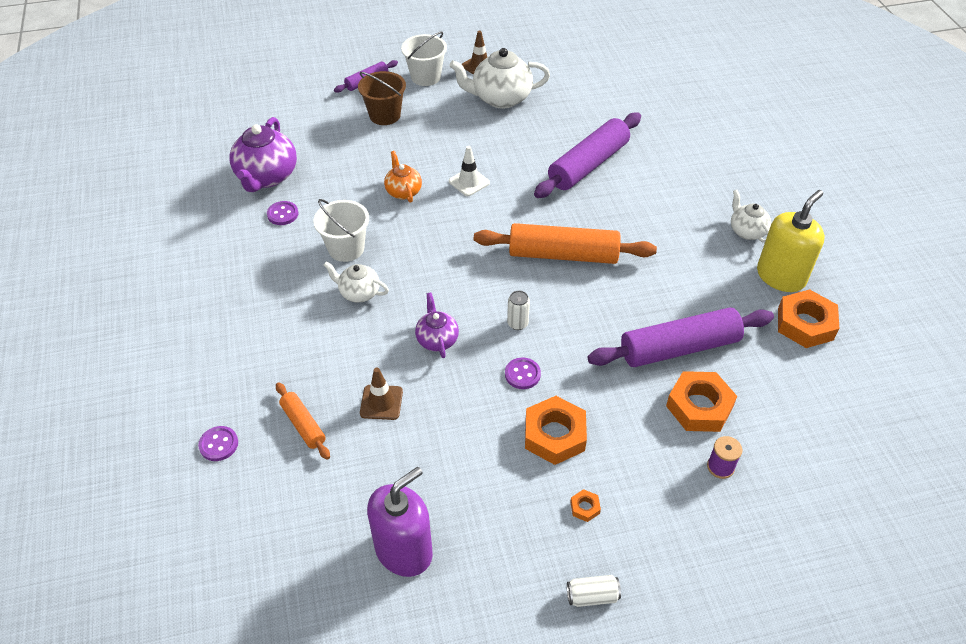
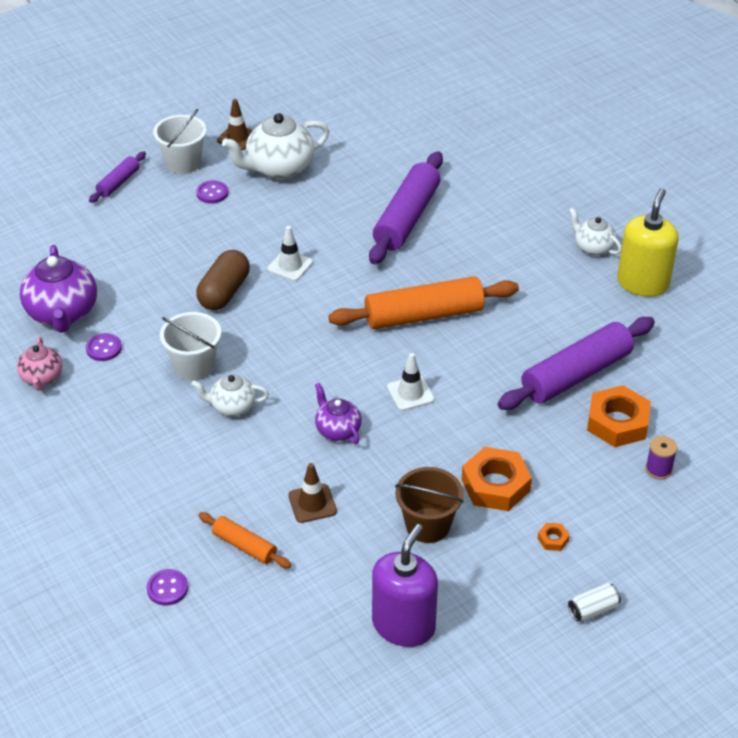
camera: 20 degrees left, 5 degrees down
(221, 226) = (42, 378): none -> pink teapot
(385, 115) = (159, 216): brown bucket -> brown bucket (428, 525)
(403, 191) = (224, 292): orange teapot -> brown capsule
(517, 323) = (410, 393): white can -> white traffic cone
(522, 374) = (438, 439): purple button -> purple button (212, 193)
(805, 324) = (682, 322): orange nut -> none

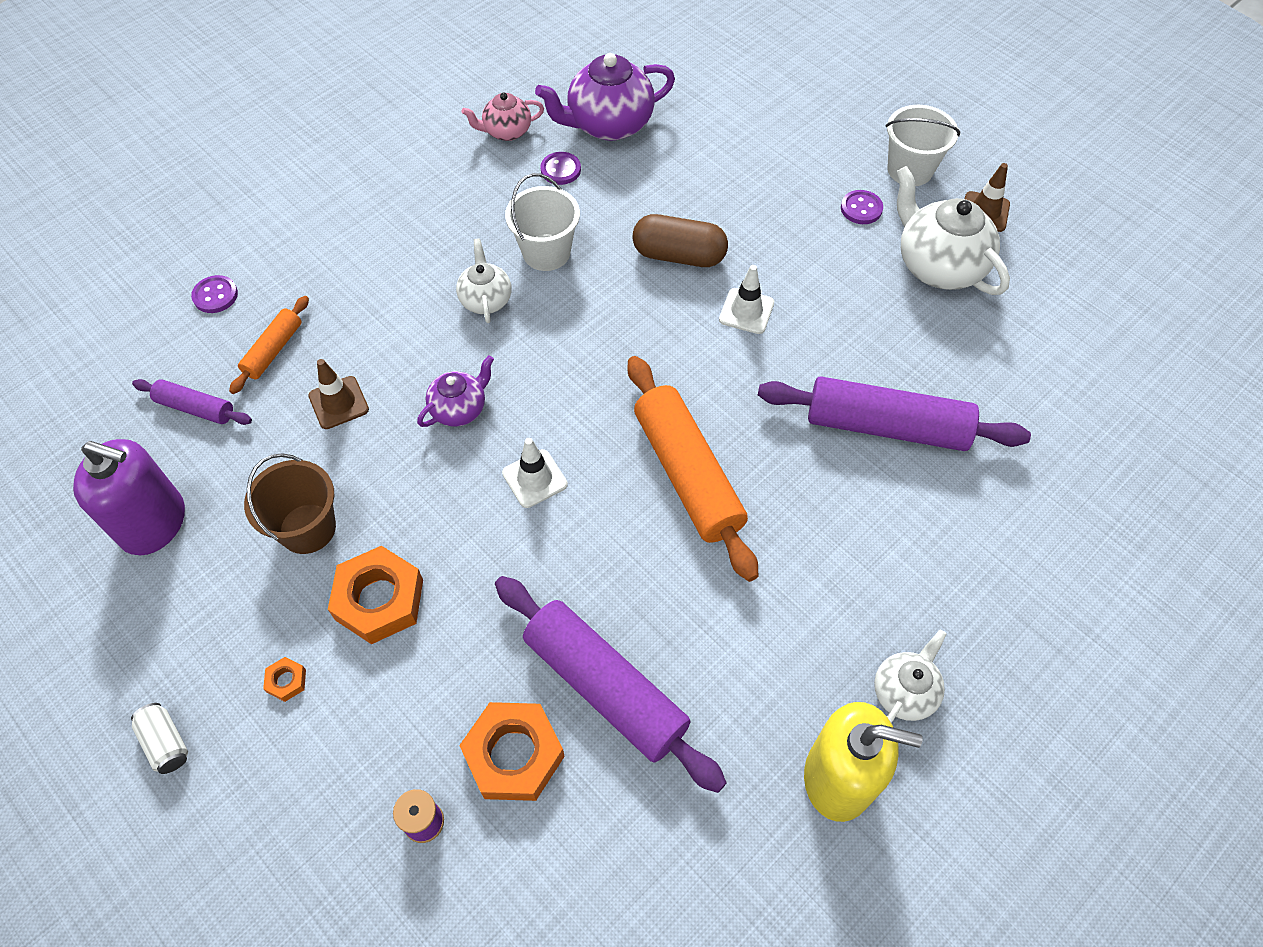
camera: 80 degrees right, 15 degrees up
(118, 183) = (847, 120): purple rolling pin -> purple rolling pin (196, 408)

